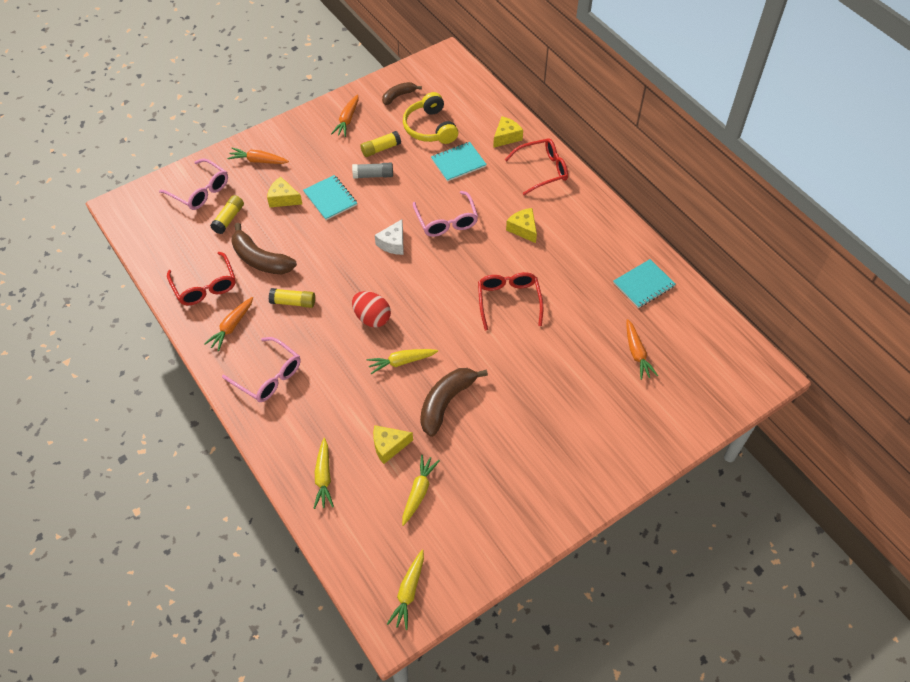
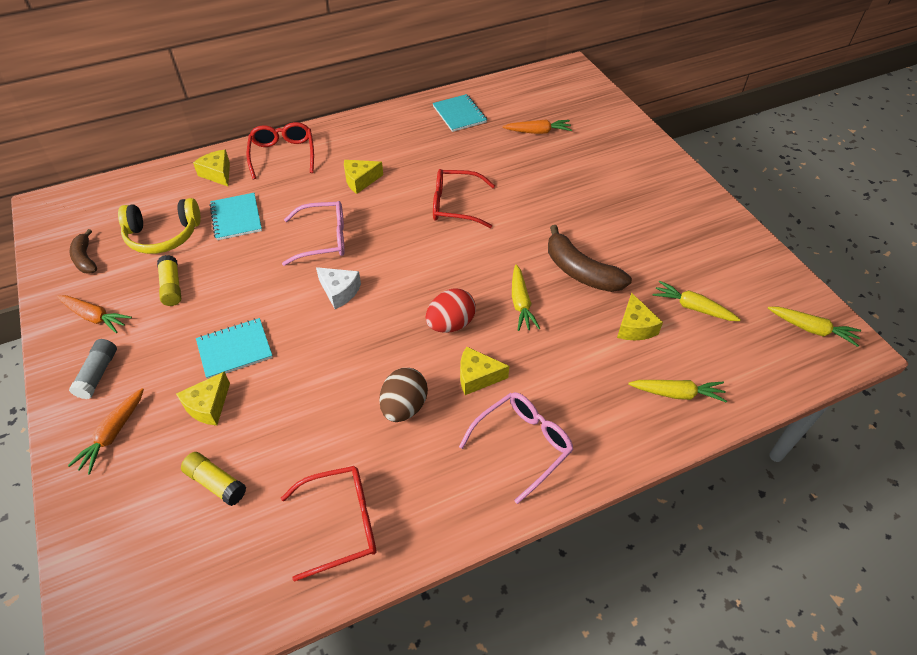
camera: 80 degrees left, 5 degrees down
(200, 191) = (135, 525): pink glasses -> none
(232, 326) = (428, 487): orange carrot -> none
(260, 259) = (314, 443): brown banana -> none
(293, 302) = (404, 407): yellow glue stick -> brown egg
(324, 342) = (477, 377): none -> yellow cheese
(373, 175) = (215, 299): grey glue stick -> grey glue stick (98, 374)

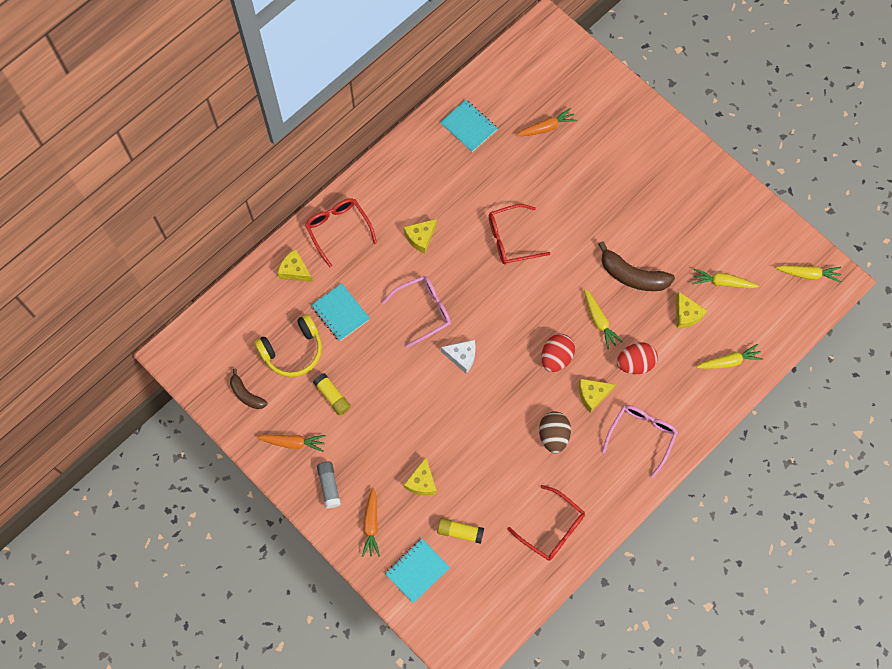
camera: 20 degrees left, 20 degrees up
(235, 349) = (413, 433): turquoise notebook -> turquoise notebook (417, 571)
(341, 523) = (552, 528): red glasses -> red glasses turned 75 degrees clockwise
(548, 359) = (635, 363): none -> red egg

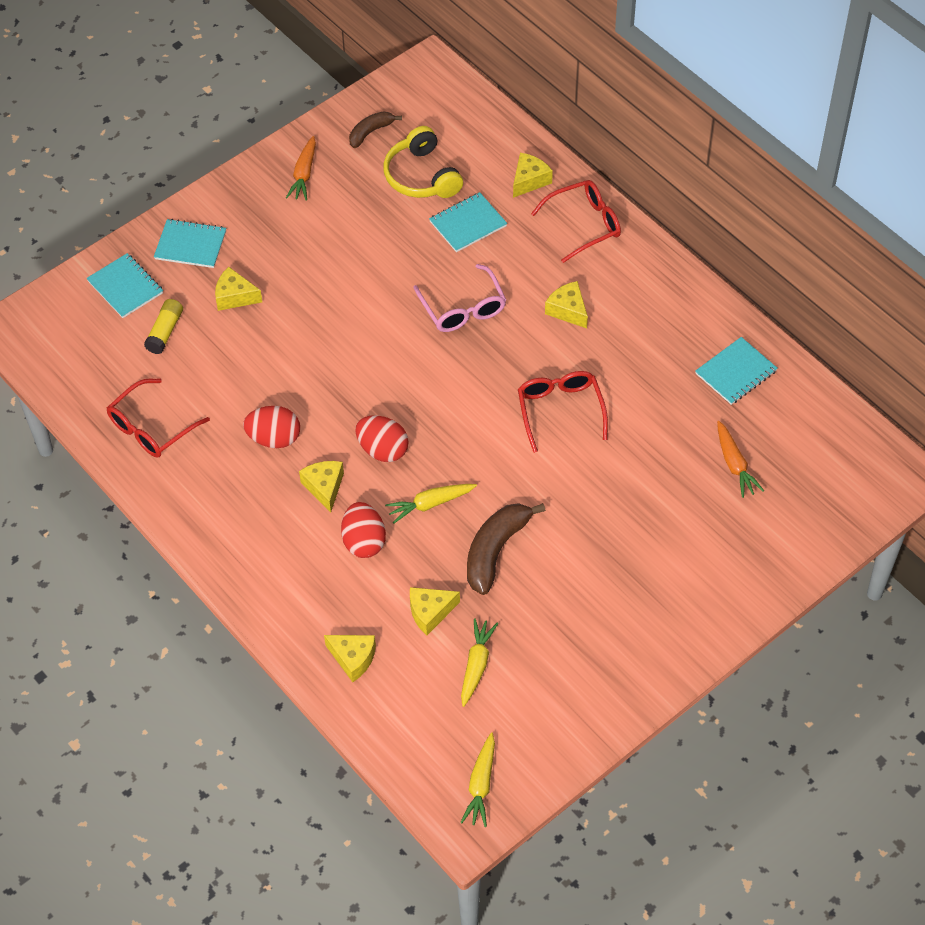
camera: 95 degrees right, 15 degrees down
(329, 486) = (245, 207): grey glue stick -> none
(332, 396) = (357, 213): yellow glue stick -> none
(371, 524) = (190, 245): orange carrot -> turquoise notebook
(462, 357) = (395, 346): white cheese -> none
(553, 435) = (274, 438): brown egg -> red egg
(641, 435) = (259, 539): pink glasses -> none
(728, 361) = (353, 658): yellow carrot -> yellow cheese

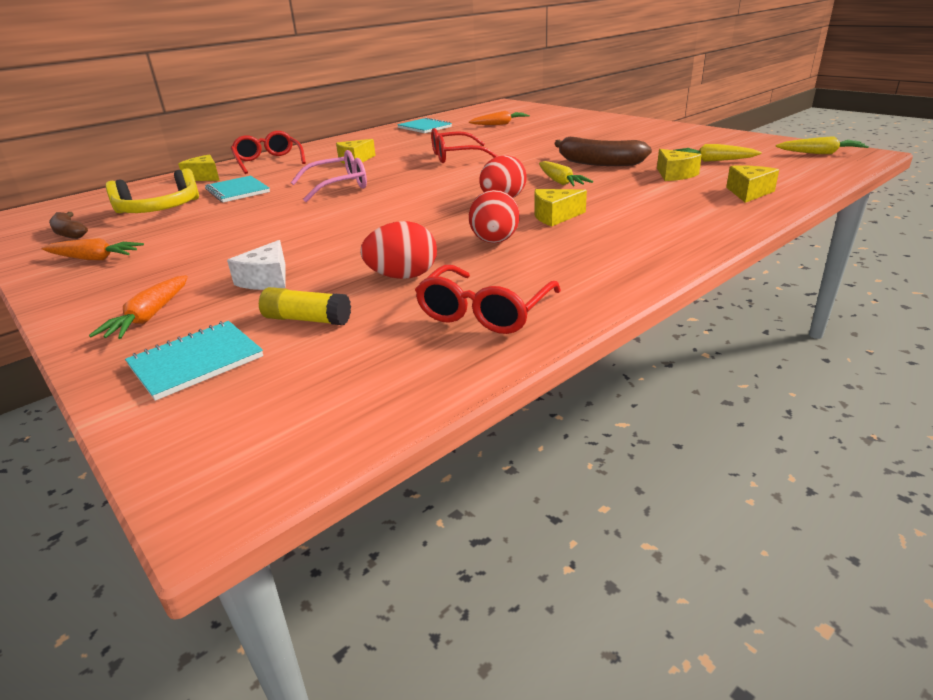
camera: 90 degrees left, 25 degrees down
(151, 428) = (484, 312): red glasses -> red glasses turned 75 degrees clockwise
(190, 245) = (150, 316): turquoise notebook -> orange carrot
(234, 296) = (267, 279): yellow cheese -> white cheese
(364, 541) = (613, 198): red egg -> red egg (403, 276)

